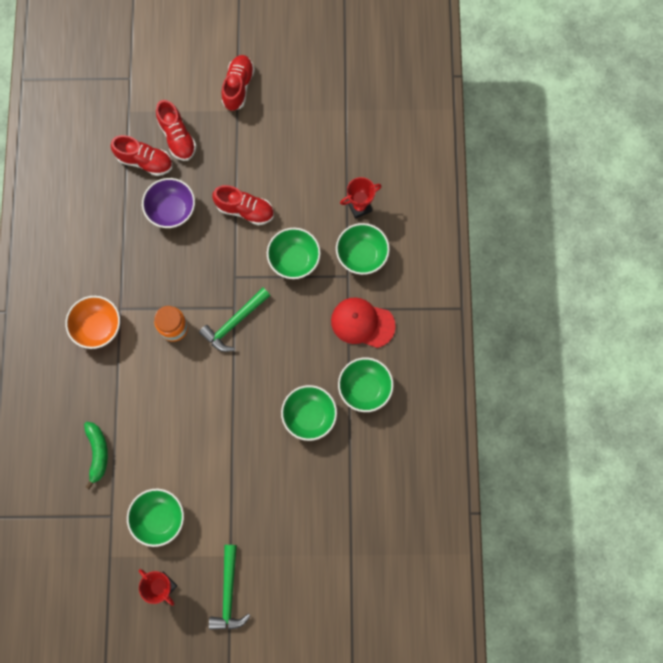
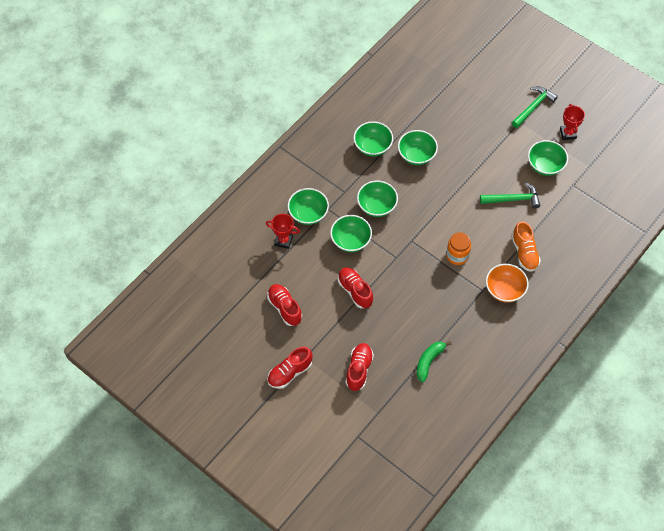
camera: 140 degrees left, 15 degrees down
(98, 453) = (556, 221): green banana -> green banana (429, 361)
(107, 386) = (524, 253): none -> orange shoe
(145, 161) = (393, 370): red shoe -> red shoe (285, 308)
(171, 210) = (401, 326): purple bowl -> none
(234, 322) = (418, 232): green hammer -> green hammer (513, 199)
(300, 319) = (376, 206): none -> green bowl
(362, 323) = (343, 179): red cap -> none

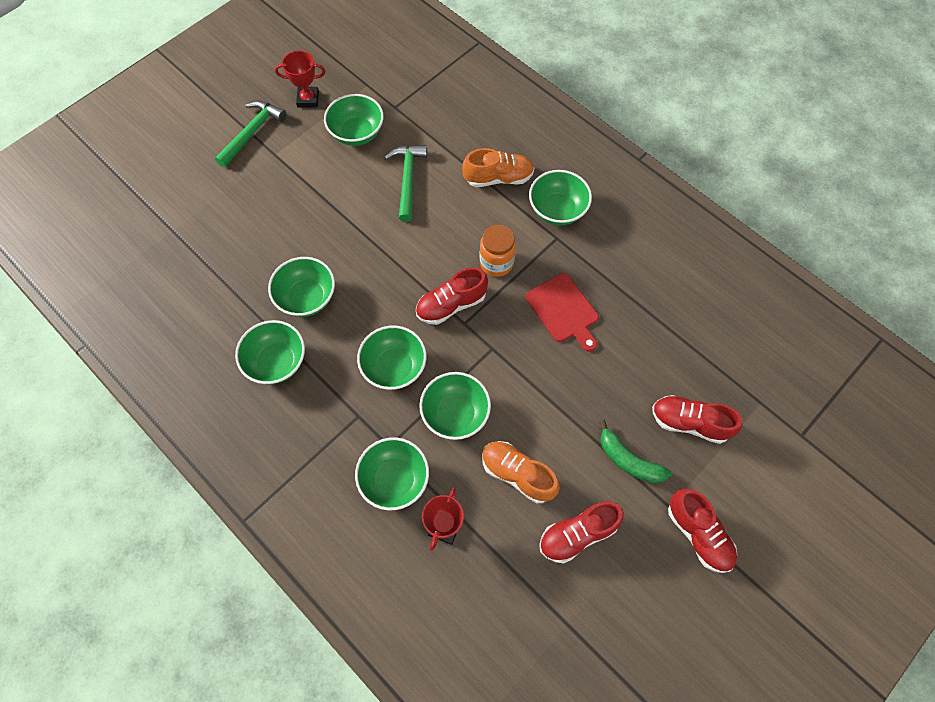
camera: 85 degrees left, 5 degrees up
(317, 275) = (517, 474): none -> orange shoe
(355, 291) = (549, 416): red shoe -> red shoe (451, 305)
(428, 296) = (563, 310): none -> red cutting board
(429, 361) = (672, 321): green banana -> green banana (628, 460)
(504, 290) = (557, 210): orange bowl -> green bowl
(533, 107) = (252, 133): green hammer -> green hammer turned 75 degrees clockwise

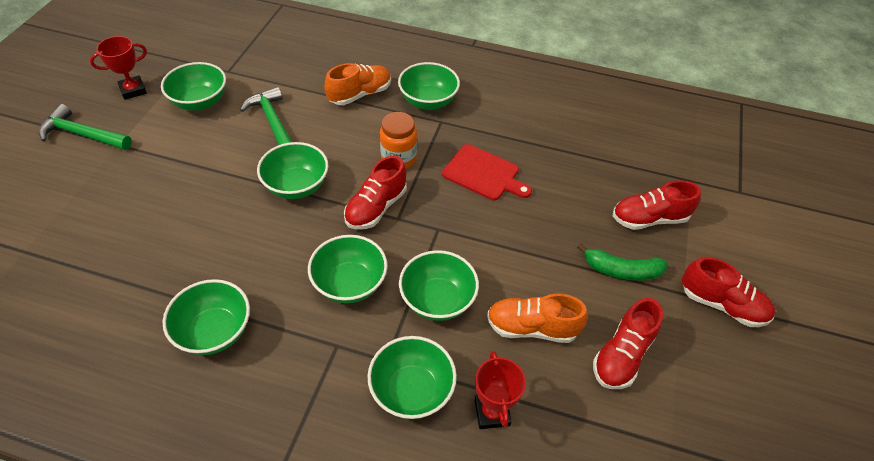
camera: 30 degrees left, 15 degrees down
(252, 133) = (83, 134): green hammer -> green hammer turned 75 degrees counterclockwise
(307, 298) = (219, 257): green bowl -> green bowl (296, 186)

